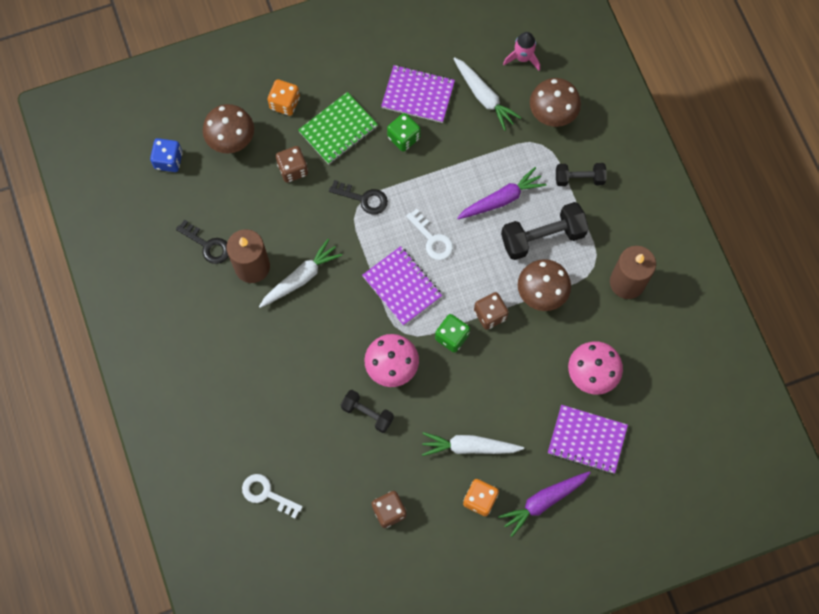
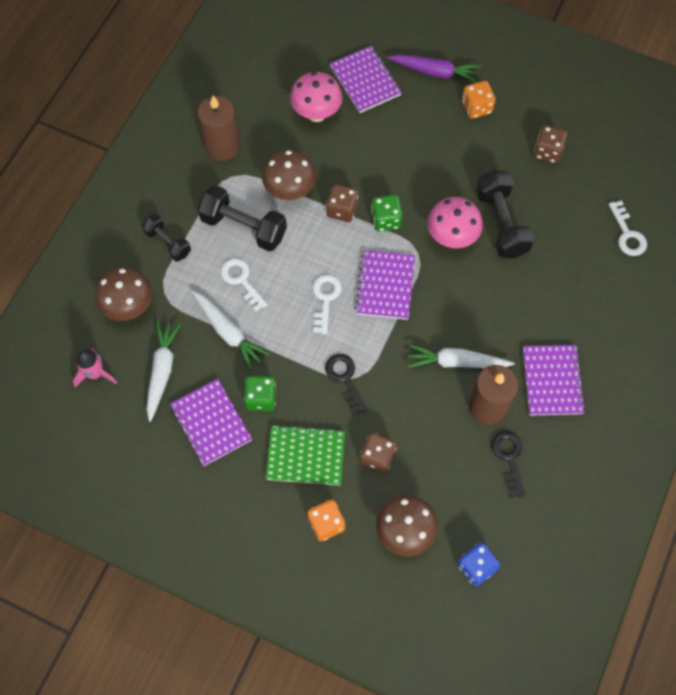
camera: 135 degrees left, 5 degrees down
(224, 324) = (552, 381): none -> purple notebook
(367, 413) = (501, 223): black dumbbell -> black dumbbell, size x1.65
(469, 447) = (450, 142): white carrot -> white carrot (228, 332)
(501, 199) = (241, 281): purple carrot -> white key

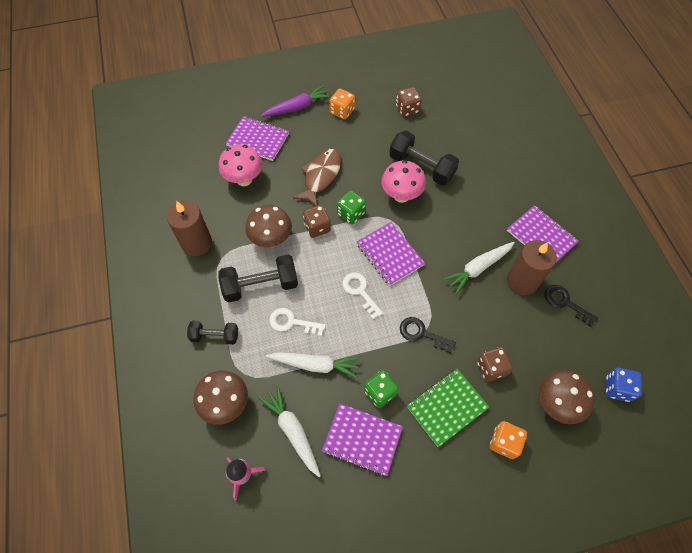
camera: 40 degrees left, 5 degrees down
(392, 161) = (321, 176): none -> brown fish
(627, 234) = (495, 124): white key -> none

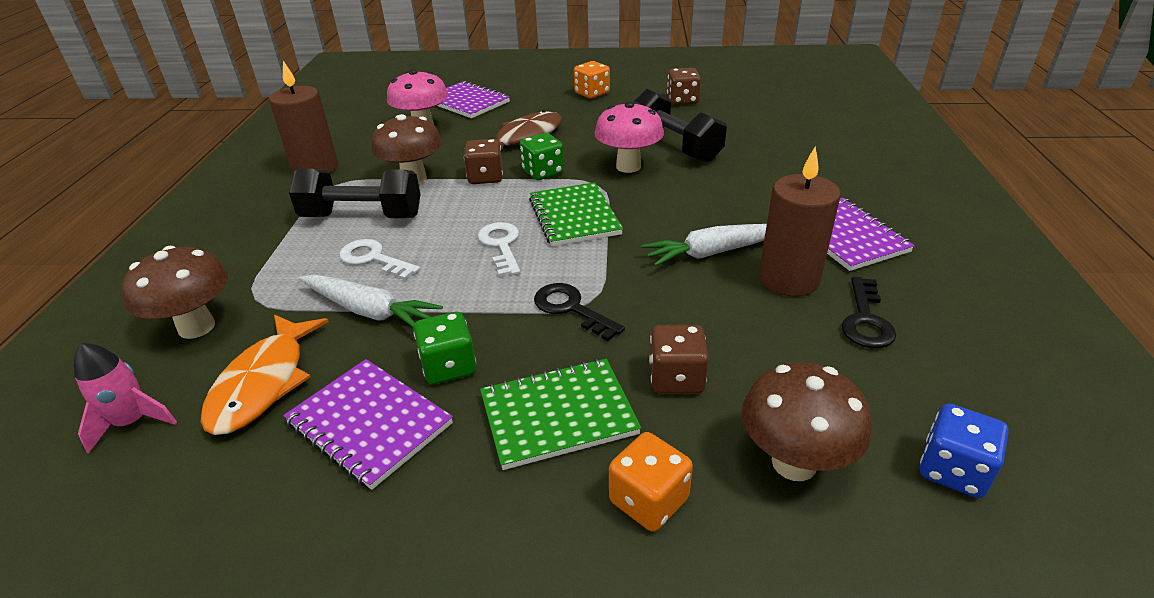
camera: 20 degrees right, 25 degrees down
(215, 336) = (254, 253): black dumbbell -> none
(292, 431) = (263, 383): white carrot -> orange fish
(297, 107) = (536, 85): purple carrot -> none
(389, 254) = (574, 217): purple notebook -> green notebook
(565, 303) = (866, 320): black key -> black key turned 135 degrees counterclockwise

